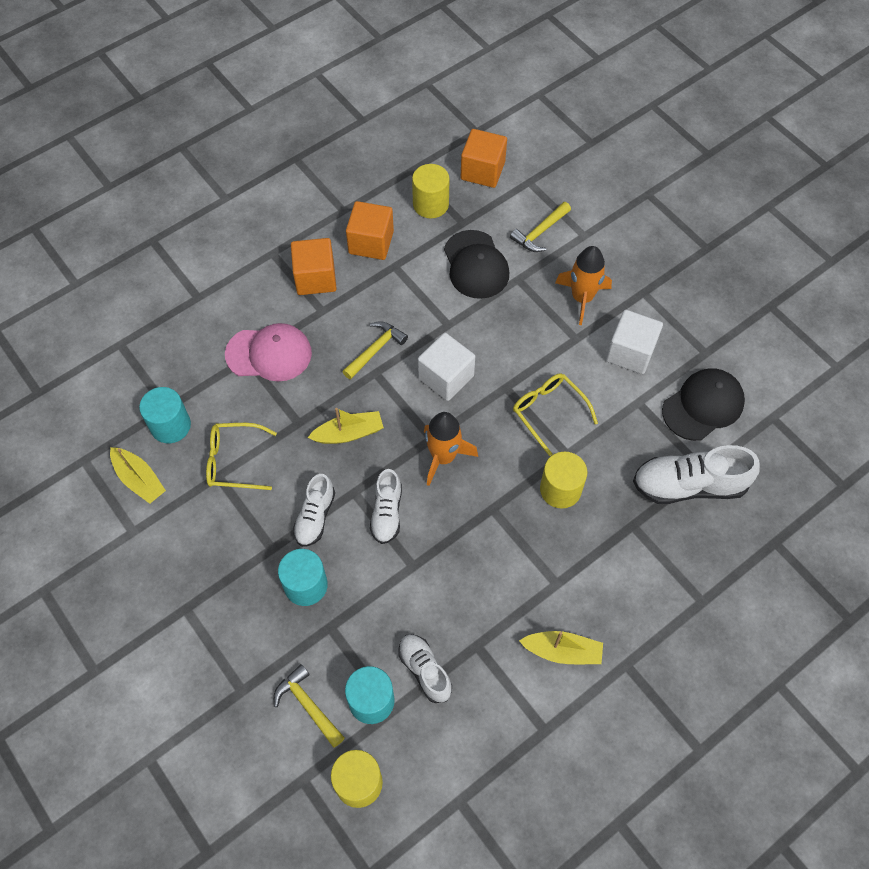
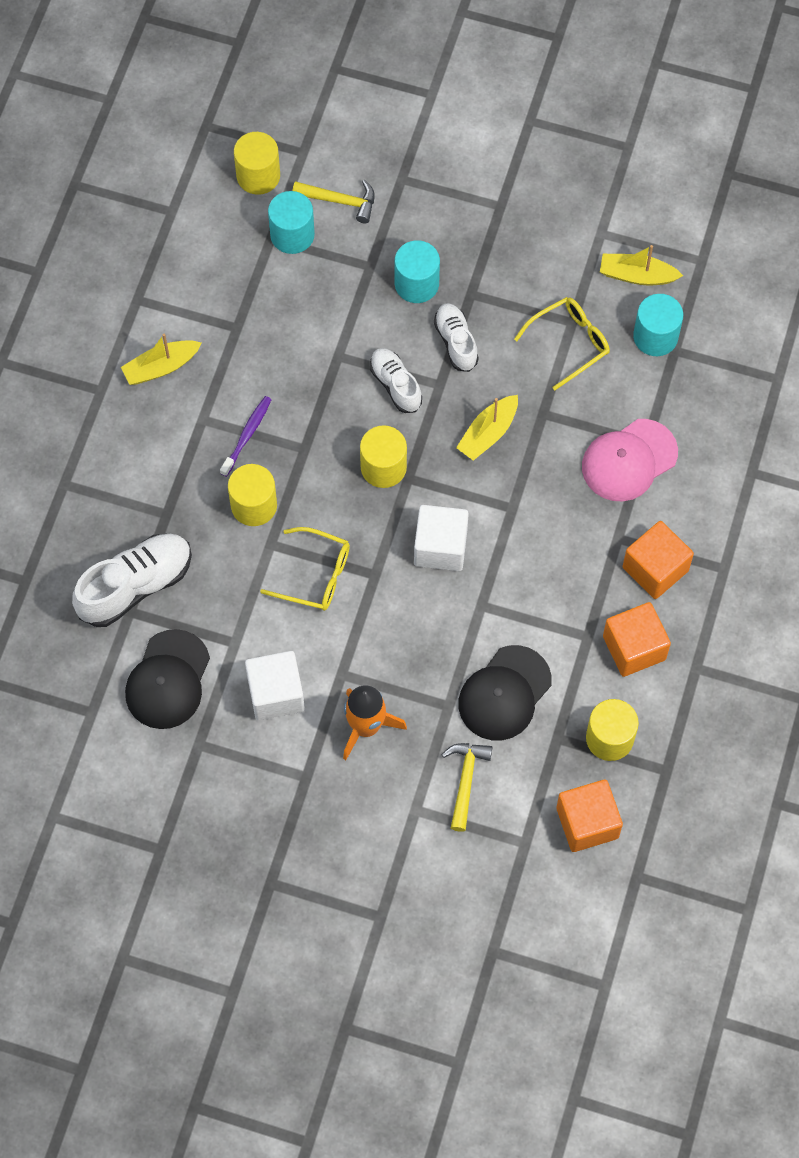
camera: 145 degrees right, 5 degrees up
(375, 350) = (531, 531): yellow hammer -> none
(425, 670) = (266, 282): white shoe -> none
(443, 457) = (383, 467): orange rocket -> yellow cylinder
(476, 265) = (504, 693): black cap -> black cap turned 90 degrees counterclockwise
(529, 547) = (247, 435): none -> purple toothbrush

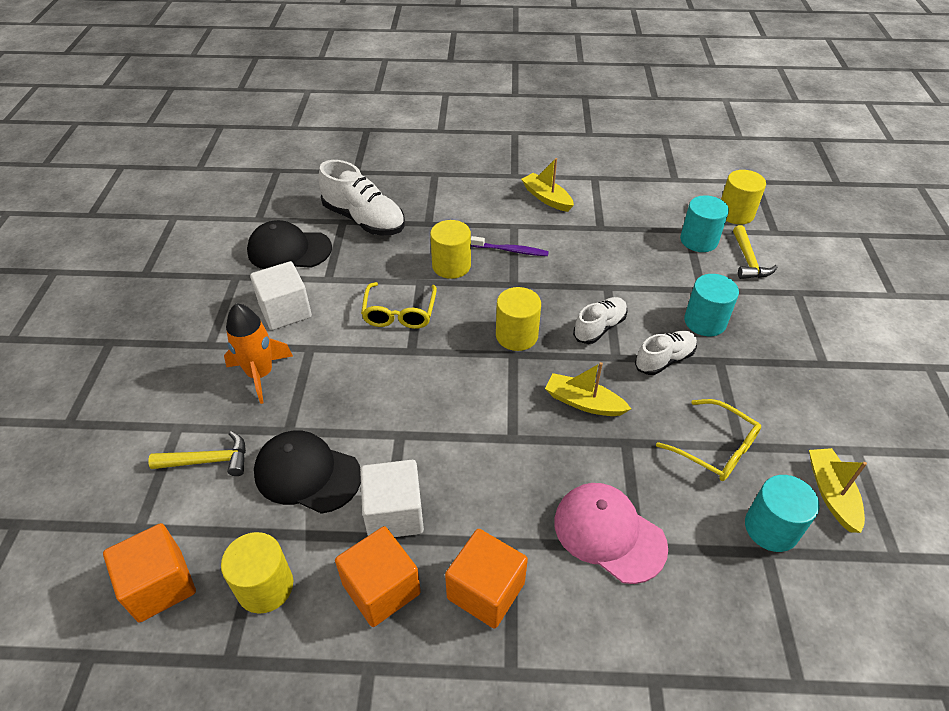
camera: 75 degrees right, 20 degrees down
(440, 547) = (452, 391): white cube -> white cube (394, 513)

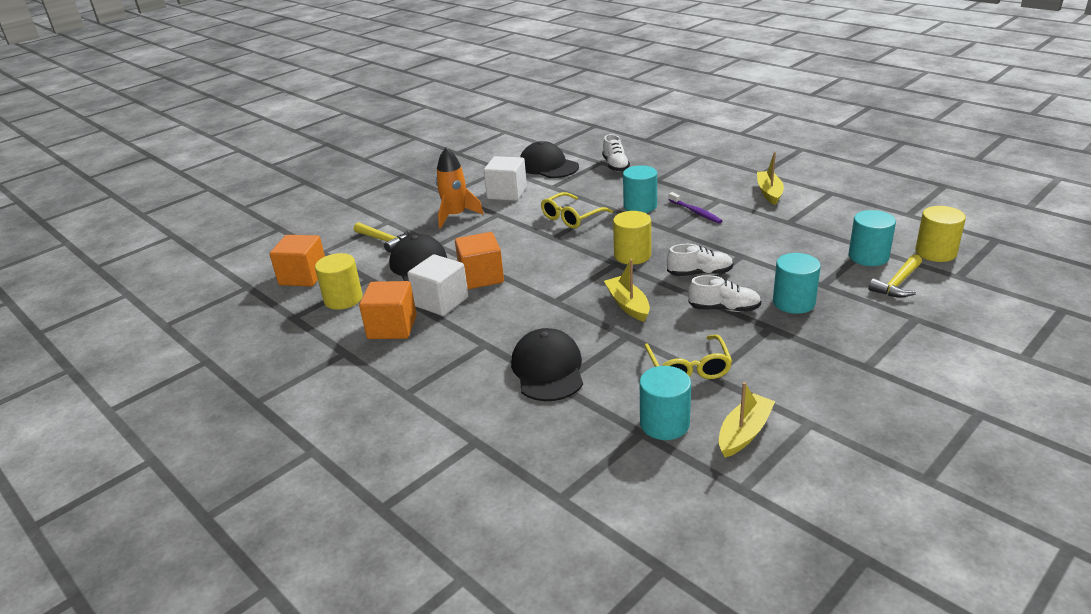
camera: 45 degrees right, 15 degrees down
(364, 220) = (615, 165): white shoe -> white shoe, size x0.60
(451, 266) = (640, 206): yellow cylinder -> turquoise cylinder
(486, 590) = (441, 355): orange cube -> orange cube (481, 277)
(609, 533) = (548, 369): pink cap -> black cap

